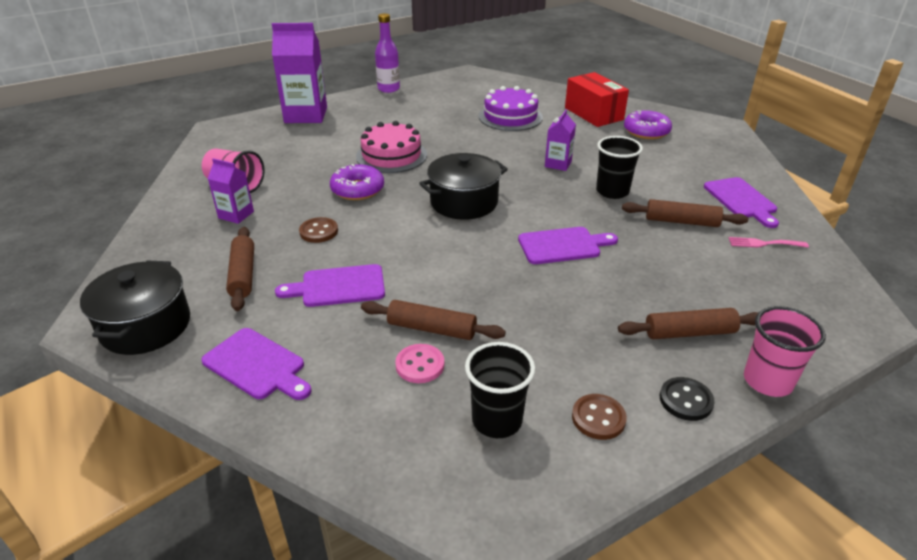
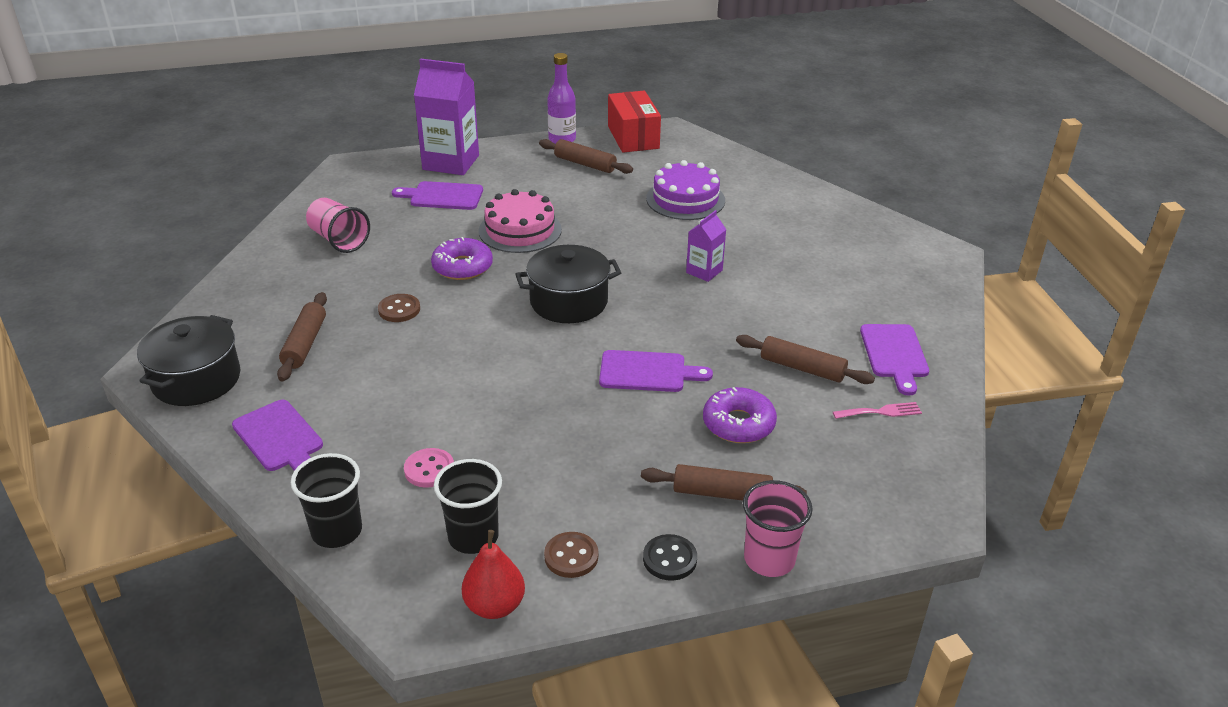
camera: 15 degrees right, 0 degrees up
(236, 215) = (325, 276): purple carton -> none
(338, 286) = (390, 374): purple cutting board -> purple cutting board (443, 196)
(431, 329) = (459, 436): brown rolling pin -> brown rolling pin (585, 164)
(556, 485) = (494, 606): none -> red pear
(593, 114) = (791, 210): red box -> red box (633, 137)
(612, 191) = (745, 317): black cup -> black cup (337, 531)
(646, 131) = (841, 245): purple donut -> purple donut (738, 424)
(763, 243) = (881, 412): pink fork -> pink fork turned 150 degrees clockwise

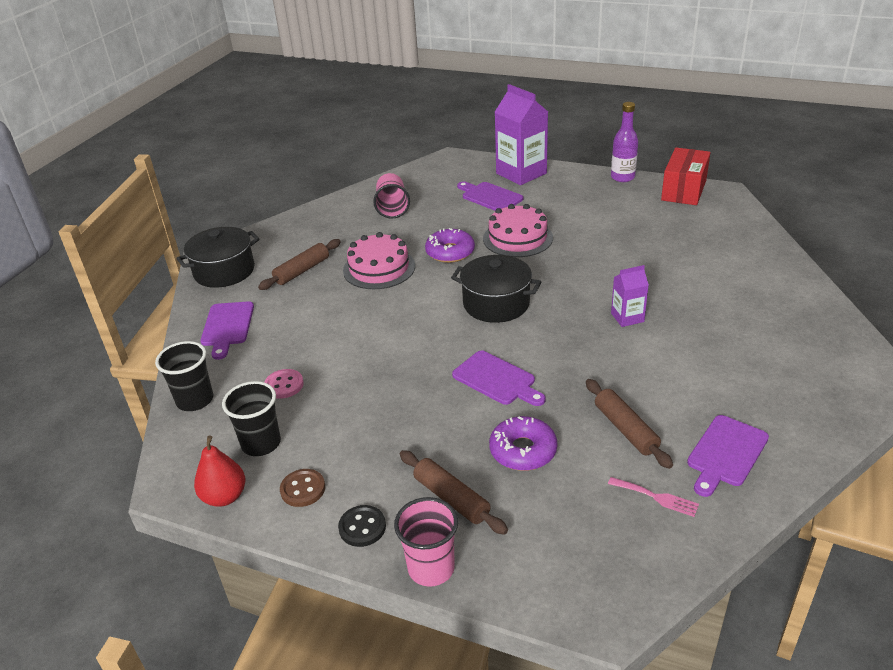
camera: 40 degrees right, 0 degrees up
(399, 310) = (379, 268): brown button -> pink cake
(585, 164) = (620, 201): brown rolling pin -> none
(685, 199) = (674, 253): purple cake -> none

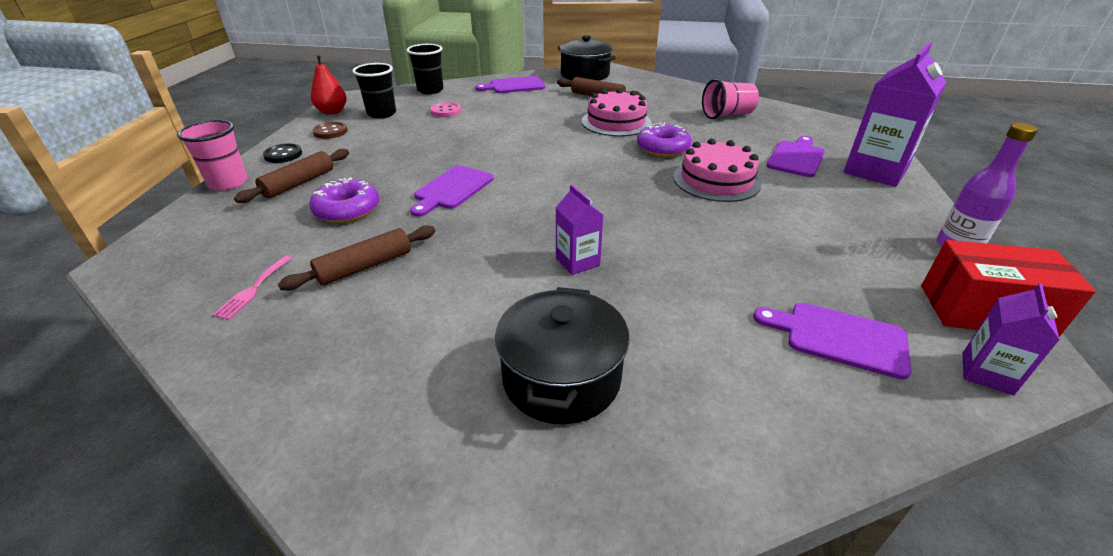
camera: 75 degrees right, 0 degrees up
(496, 304) = (578, 179): black pot -> black pot (561, 378)
(725, 453) = (304, 343): purple cutting board -> purple cutting board (839, 337)
(732, 206) = (986, 373): none -> purple carton

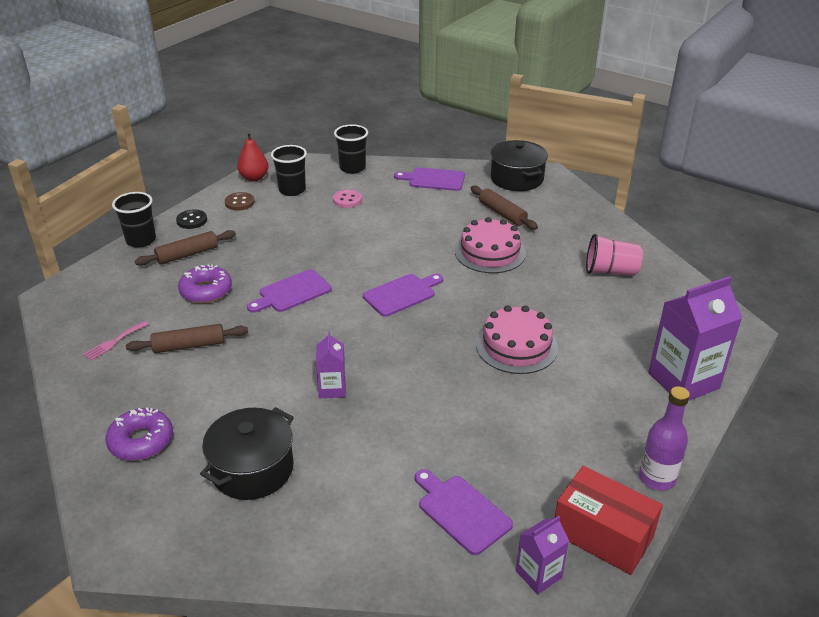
camera: 25 degrees right, 0 degrees up
(228, 183) = (141, 240): pink cup -> black cup
(662, 148) = (503, 296): purple donut -> purple donut (141, 441)
(796, 158) = (622, 343): purple cutting board -> purple cutting board (402, 294)

